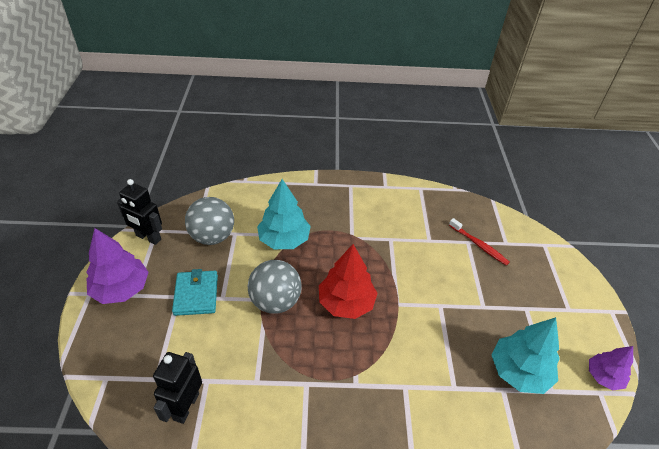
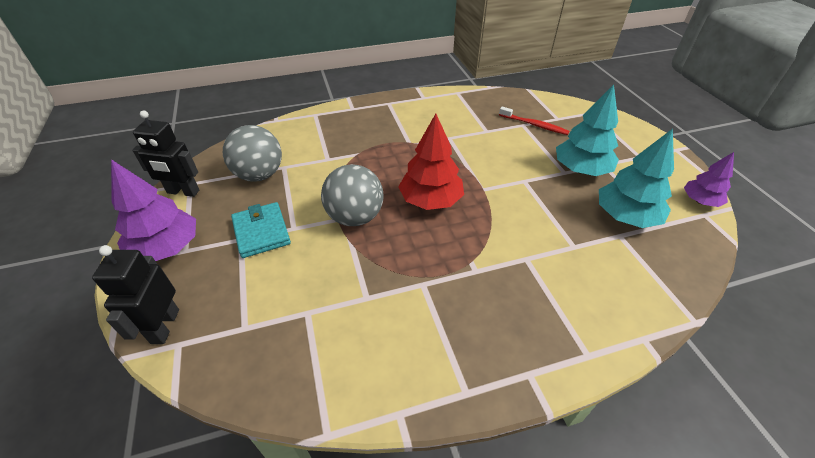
camera: 15 degrees left, 0 degrees up
(186, 406) = (292, 346): black robot -> black robot (164, 326)
(284, 239) = (340, 161): turquoise tree -> turquoise tree (581, 169)

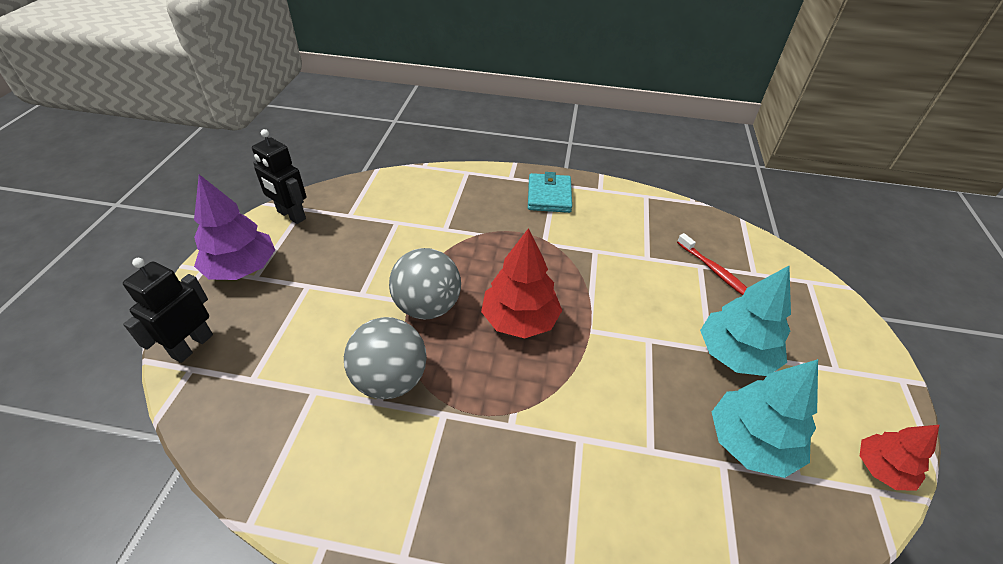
camera: 25 degrees right, 0 degrees up
(259, 175) = (368, 223): grey ball -> grey ball (390, 380)
(261, 232) = (330, 286): turquoise wallet -> turquoise wallet (549, 196)
(700, 201) = (882, 469): purple tree -> red tree

